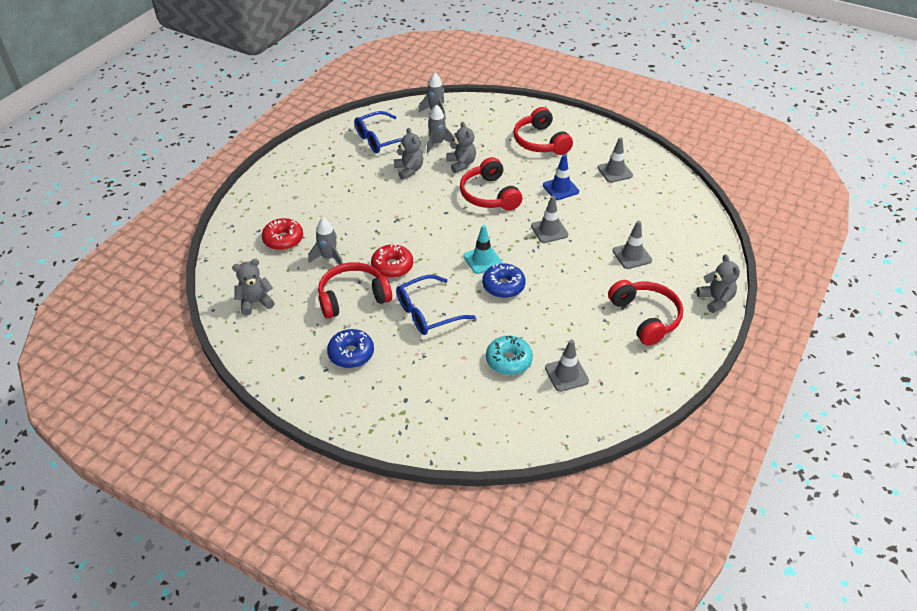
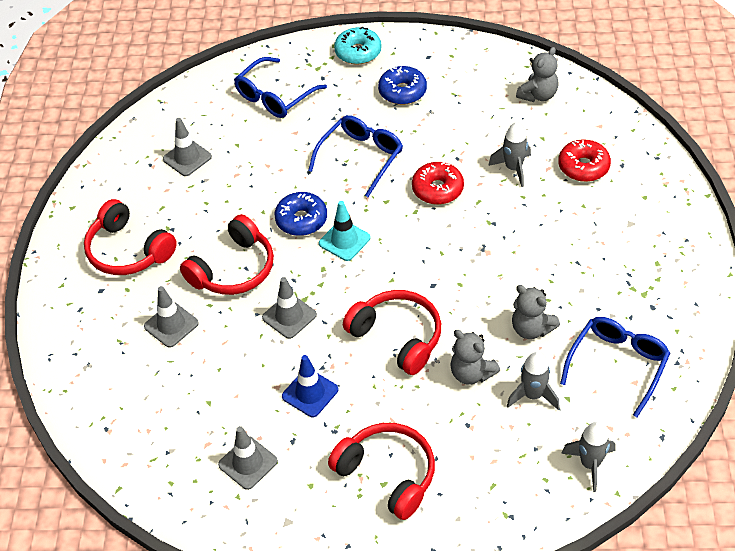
camera: 155 degrees right, 5 degrees up
(353, 297) = (448, 140): red headphones -> red headphones (233, 269)
(459, 400) = (275, 96): none -> blue glasses
(508, 360) = (250, 147): turquoise donut -> turquoise donut (358, 52)
(715, 300) = (53, 307): grey teddy bear -> none

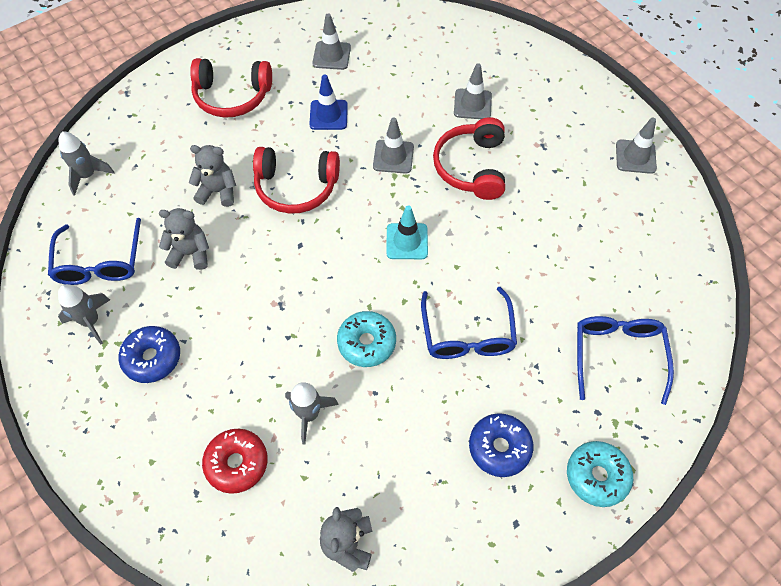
camera: 140 degrees right, 10 degrees up
(128, 251) = (566, 135): red headphones -> none
(187, 158) = (618, 238): grey traffic cone -> grey traffic cone (635, 157)
(301, 220) = (460, 239): blue donut -> blue donut (152, 358)
(437, 189) = (366, 343): red donut -> turquoise donut
(533, 395) = (159, 201): grey rocket -> grey rocket (91, 321)

